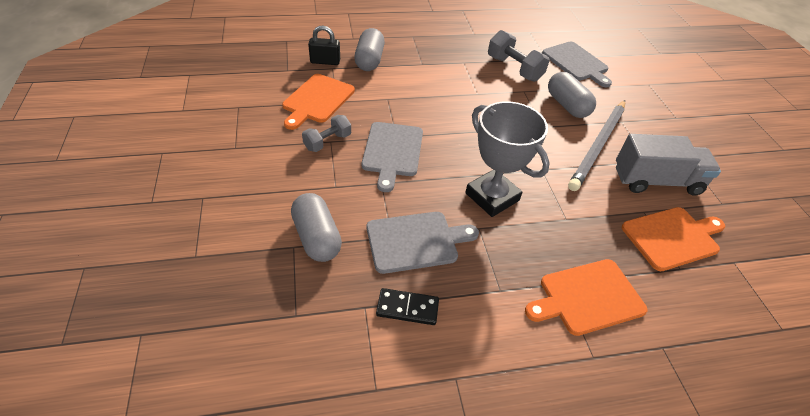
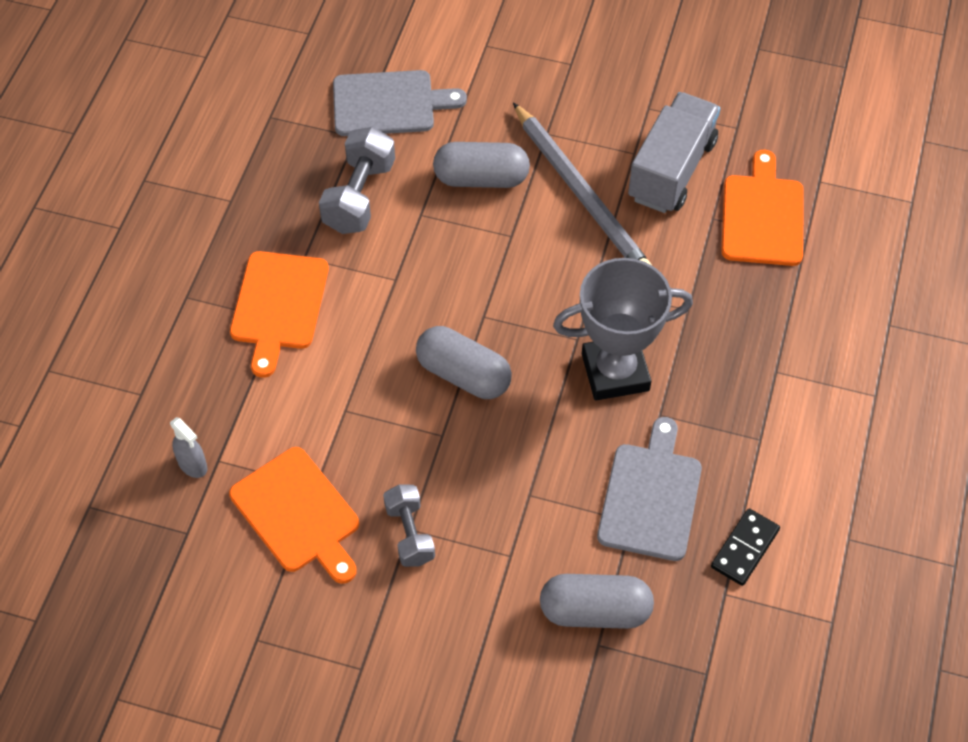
camera: 60 degrees left, 10 degrees up
(325, 62) = (193, 465): black padlock -> grey spray bottle
(369, 60) = (225, 395): grey capsule -> grey capsule (463, 375)
(392, 152) = (472, 455): grey cutting board -> none
(514, 69) = (359, 196): grey dumbbell -> grey dumbbell turned 60 degrees counterclockwise
(587, 297) = (804, 356): orange cutting board -> orange cutting board (278, 305)

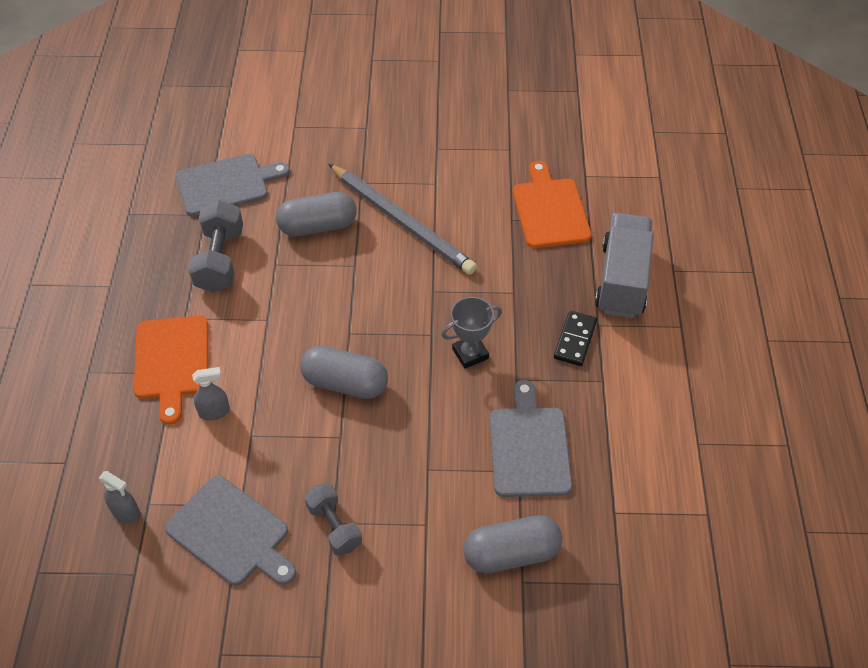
camera: 15 degrees left, 5 degrees down
(298, 514) = (231, 533): orange cutting board -> grey cutting board
(311, 375) = (214, 412): none -> grey spray bottle
(615, 372) = (470, 354): grey trophy -> grey trophy, size x0.57
(671, 170) = (468, 190): grey truck -> grey truck (622, 280)
(744, 548) = (618, 471): black domino -> black domino (575, 340)

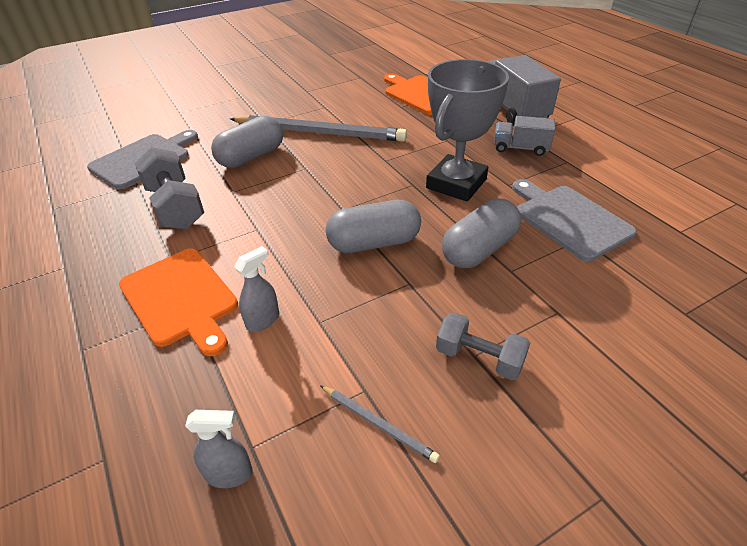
camera: 30 degrees left, 10 degrees down
(231, 533) = (378, 424): grey cutting board -> grey pencil
(470, 354) = (456, 184): grey trophy -> grey trophy, size x1.75
(511, 553) = (650, 297): grey capsule -> grey capsule (479, 249)
(575, 340) = (520, 148): black domino -> grey truck

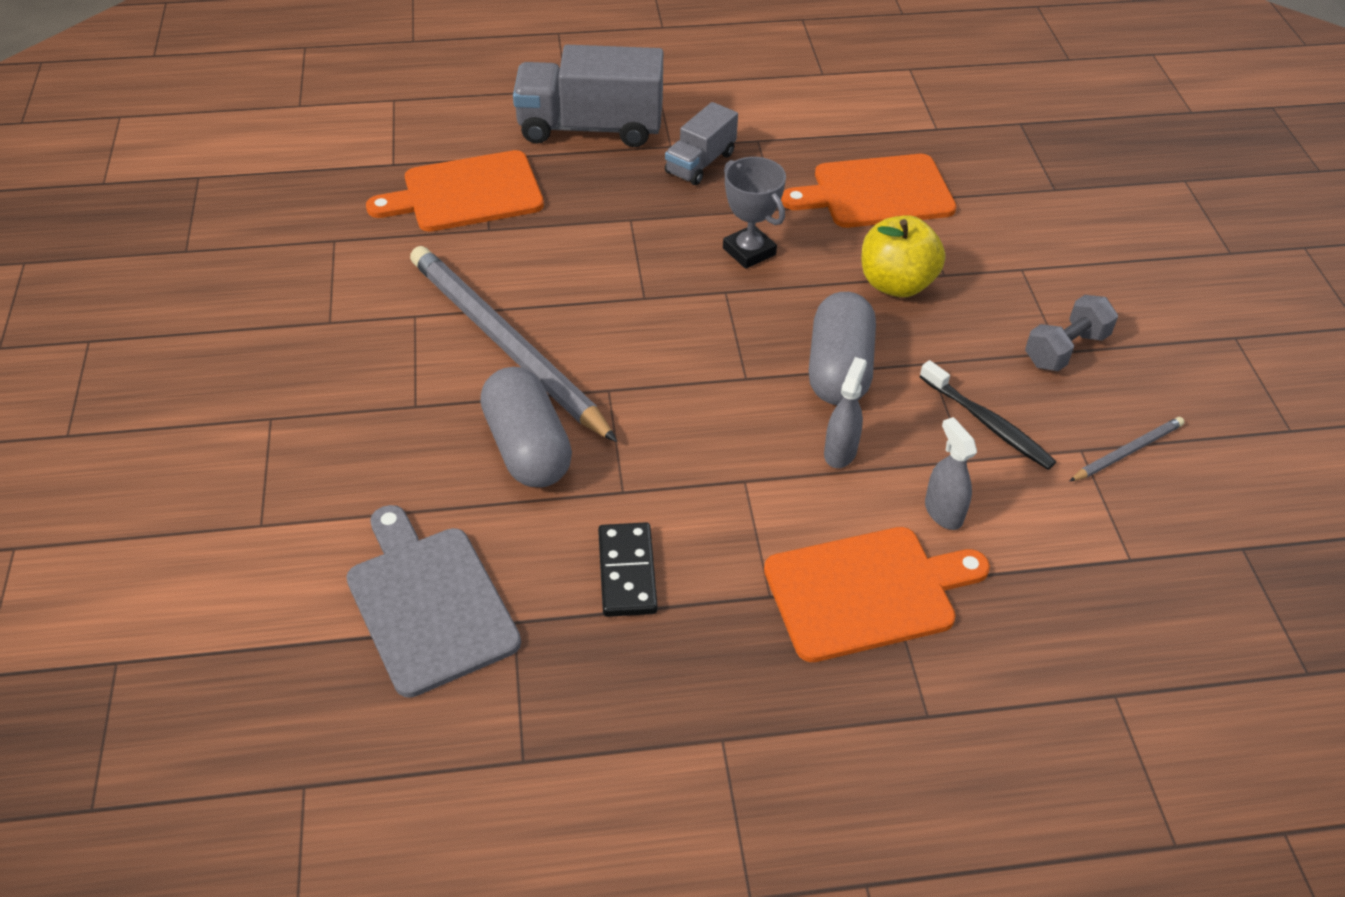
camera: 70 degrees left, 5 degrees up
(175, 207) = (627, 572): grey dumbbell -> black domino
(229, 474) = (1159, 583): grey spray bottle -> grey spray bottle (840, 452)
(320, 132) = (505, 345): grey pencil -> grey pencil turned 75 degrees counterclockwise
(363, 326) = (988, 423): none -> black toothbrush
(456, 184) = (749, 251): grey trophy -> grey trophy, size x0.57
(479, 249) = (896, 284): grey capsule -> yellow apple
(569, 219) = (876, 192): grey cutting board -> orange cutting board

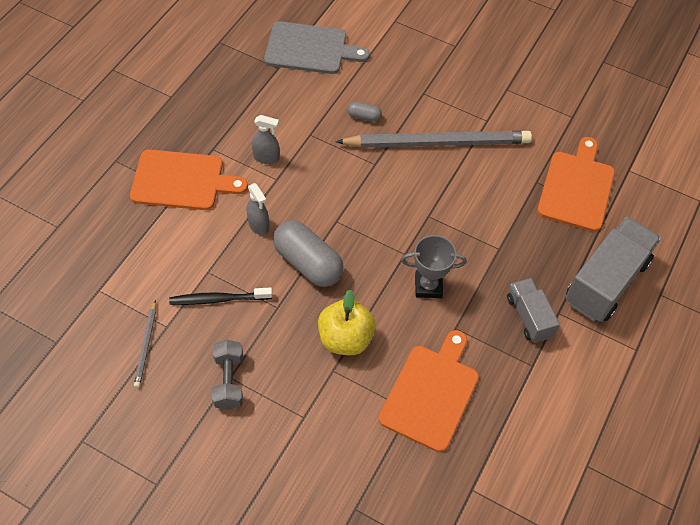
camera: 125 degrees right, 10 degrees up
(527, 448) = (364, 116): grey capsule -> grey capsule, size x0.46
(627, 572) = (268, 112): black domino -> none
(867, 592) = (182, 181): orange cutting board -> orange cutting board turned 105 degrees counterclockwise
(943, 512) = (190, 238): grey spray bottle -> grey spray bottle (266, 157)

